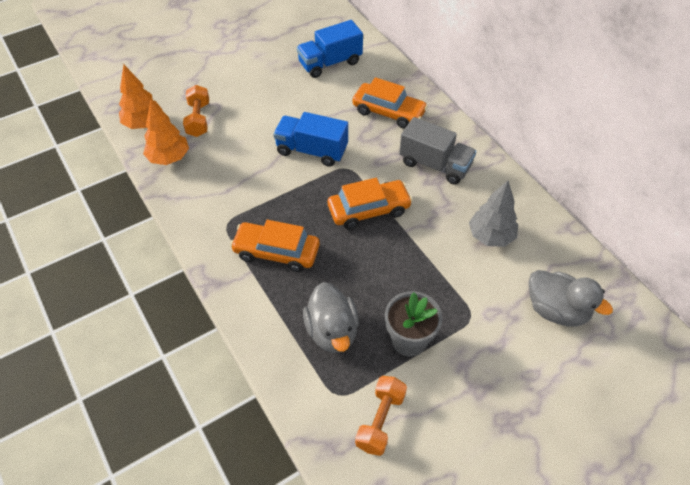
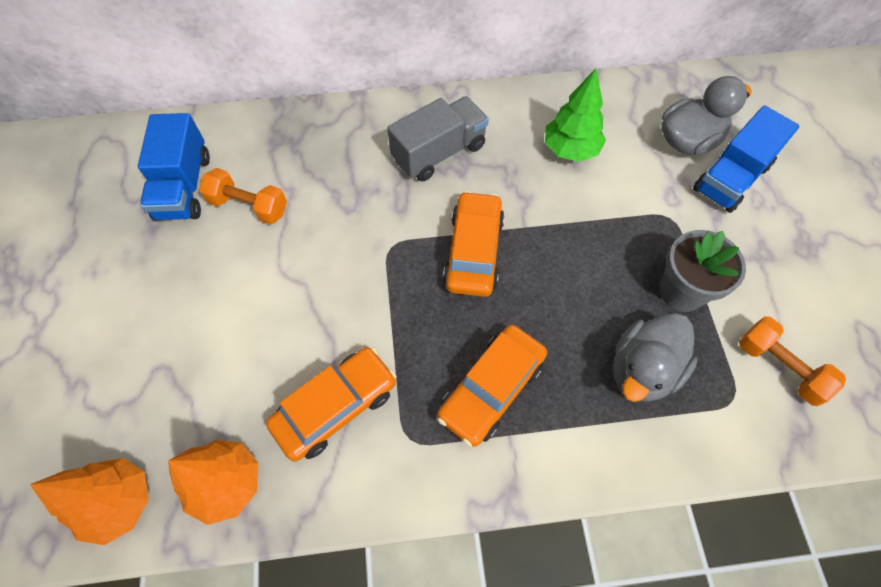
camera: 65 degrees left, 10 degrees up
(198, 119) = (171, 408): orange dumbbell -> orange dumbbell (249, 206)
(312, 150) = (335, 275): blue truck -> blue truck (731, 178)
(332, 331) = (642, 369): grey duck -> grey duck turned 120 degrees clockwise
(388, 112) = (323, 160): orange car -> orange car (335, 407)
(491, 236) = (570, 150): grey tree -> green tree

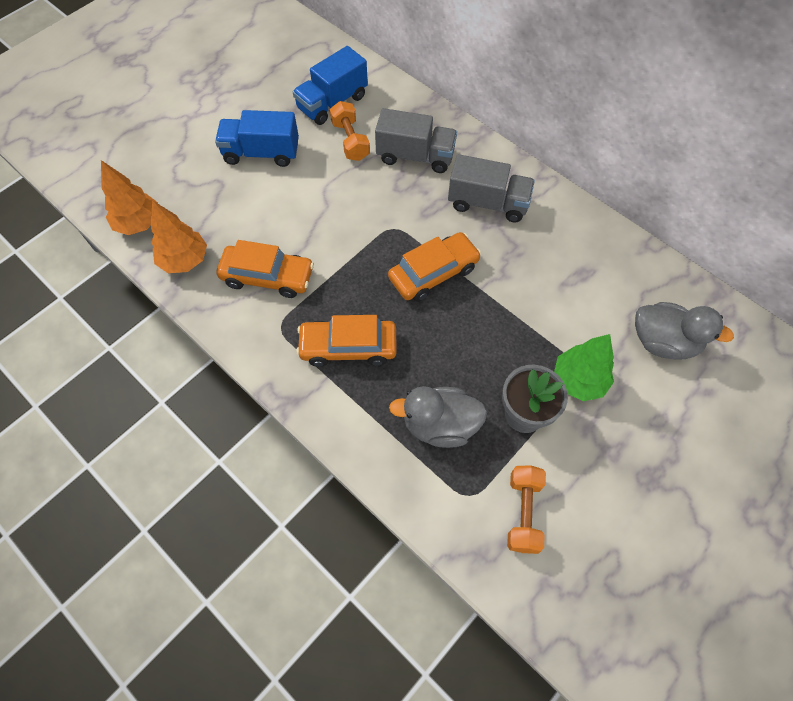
camera: 50 degrees right, 0 degrees up
(328, 167) = (415, 156): none -> grey truck
(570, 150) = (572, 274): green tree -> green tree (578, 380)
(731, 178) = (660, 391): blue truck -> blue truck (261, 153)

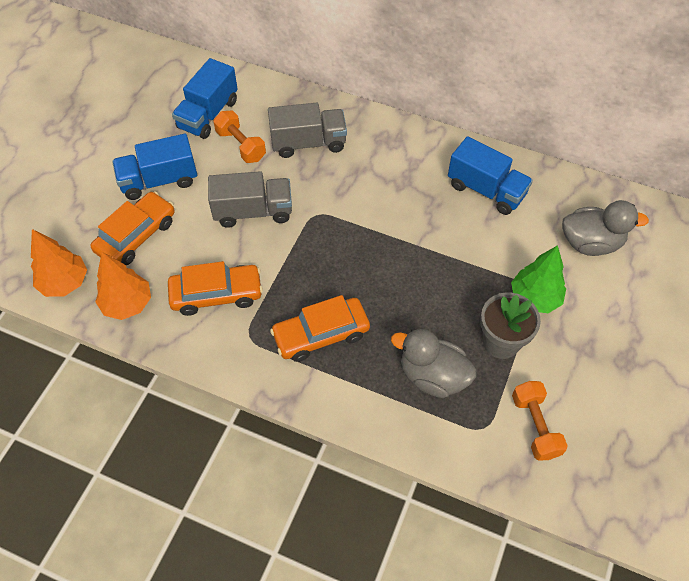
camera: 20 degrees left, 5 degrees down
(433, 273) = (370, 244): orange car -> orange car (136, 236)
(440, 425) = (432, 376): grey duck -> grey duck turned 45 degrees clockwise
(488, 203) = (392, 167): grey truck -> grey truck (253, 211)
(574, 254) = (486, 190): none -> blue truck

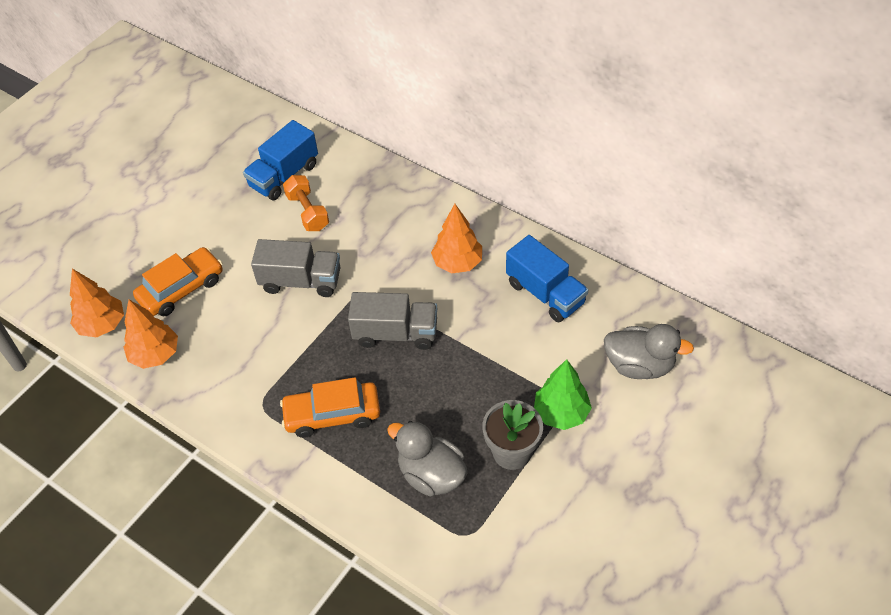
camera: 15 degrees right, 5 degrees down
(159, 180) = (218, 237): blue truck -> none
(216, 294) = (242, 359): orange car -> none
(308, 143) = (376, 218): grey truck -> grey truck (395, 333)
(397, 173) = (457, 263): none -> orange tree
(535, 426) = (520, 542): orange dumbbell -> none

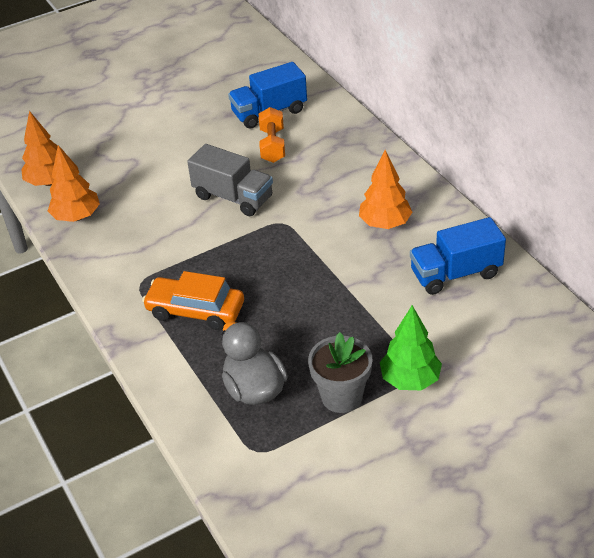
camera: 25 degrees right, 10 degrees down
(181, 289) = (129, 174): orange car -> none
(395, 333) = (292, 263): grey truck -> none
(545, 293) = (455, 273): blue truck -> blue truck turned 90 degrees clockwise
(639, 365) = (515, 364): grey duck -> none

